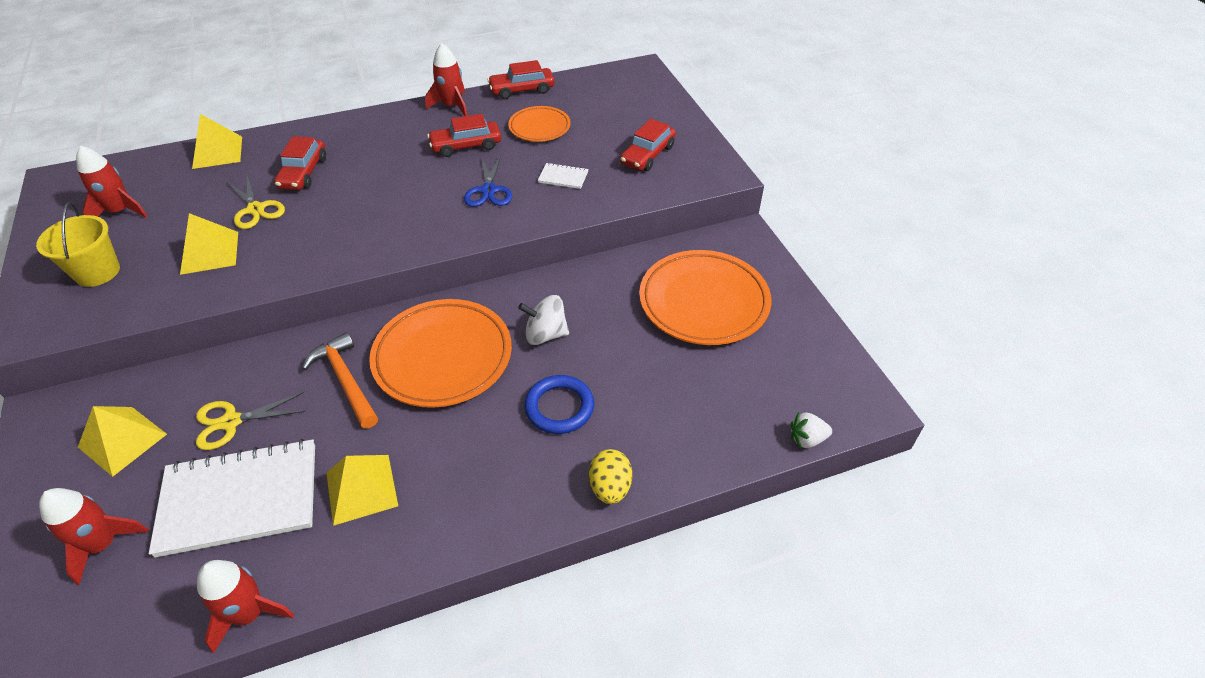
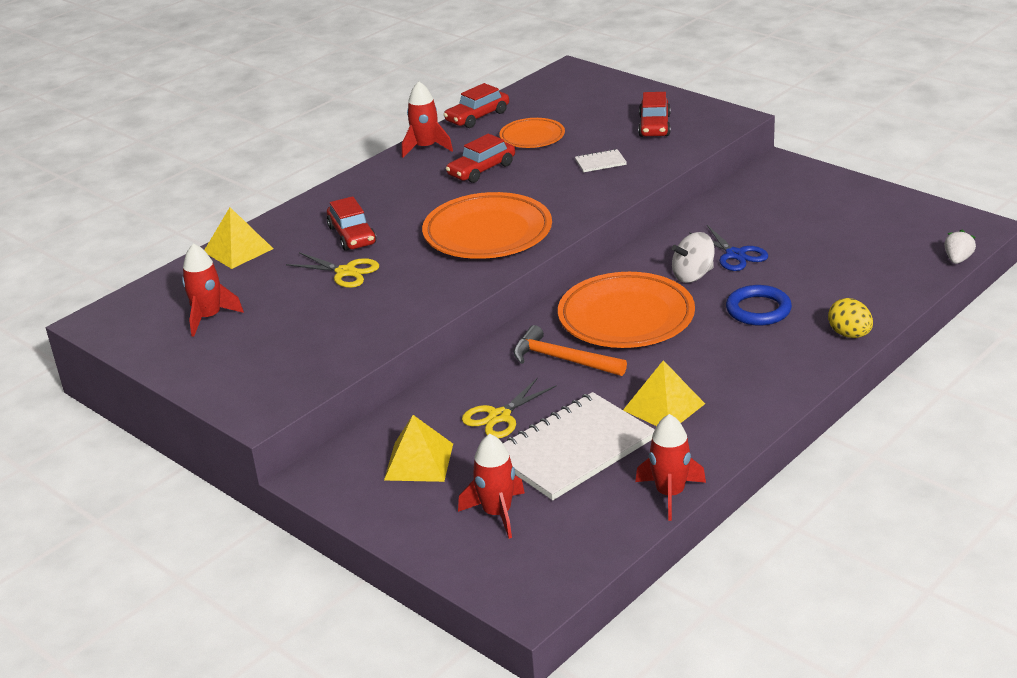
camera: 25 degrees left, 15 degrees down
(97, 272) = (259, 358): yellow bucket -> none
(209, 252) = (348, 311): yellow pyramid -> none
(488, 190) = (546, 191): blue scissors -> blue scissors (735, 255)
(703, 302) = (795, 213): orange plate -> orange plate (487, 233)
(807, 439) = (957, 259): white strawberry -> white strawberry turned 150 degrees clockwise

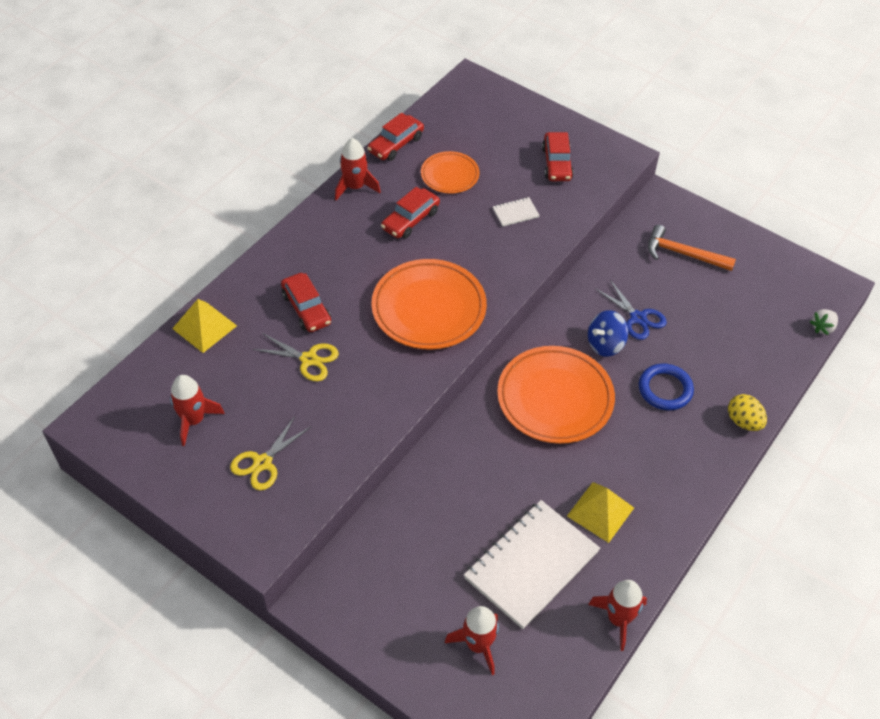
camera: 10 degrees left, 20 degrees up
(418, 461) = (402, 581): yellow pyramid -> none
(499, 416) = (463, 524): yellow scissors -> yellow scissors (262, 463)
(562, 359) = (507, 452): orange hammer -> orange hammer (683, 254)
(693, 275) = (605, 344): white spinning top -> blue spinning top
(957, 259) = (822, 327): white strawberry -> white strawberry turned 150 degrees counterclockwise

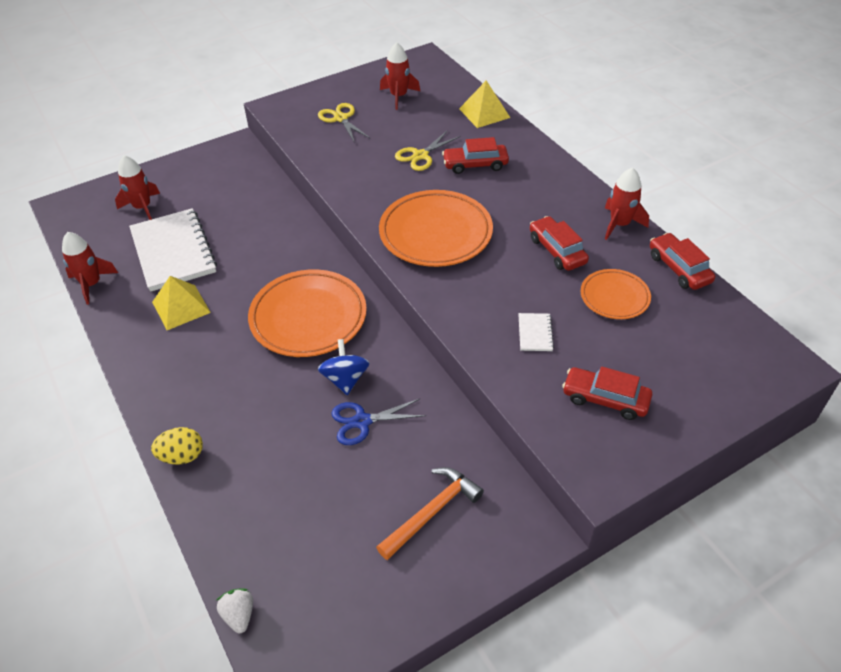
camera: 115 degrees right, 5 degrees down
(665, 389) = (263, 406): blue ring -> none

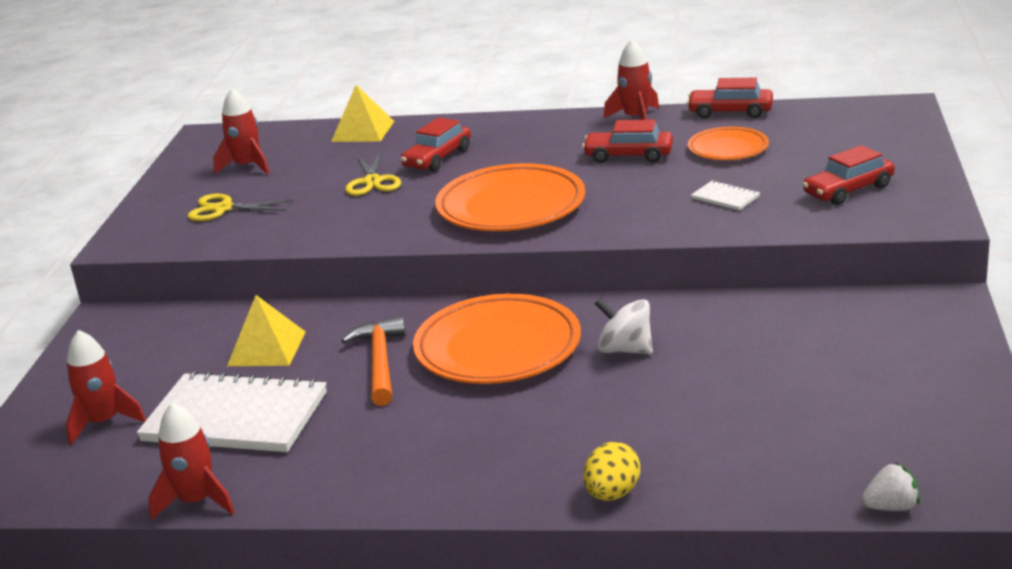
camera: 50 degrees left, 20 degrees down
(181, 307) = (351, 435): yellow pyramid -> yellow pyramid (267, 348)
(239, 615) = (891, 507): white strawberry -> white strawberry turned 150 degrees clockwise
(345, 379) = (625, 350): blue spinning top -> white spinning top
(362, 421) = (700, 356): blue scissors -> none
(432, 512) = (866, 349): orange hammer -> orange hammer (380, 362)

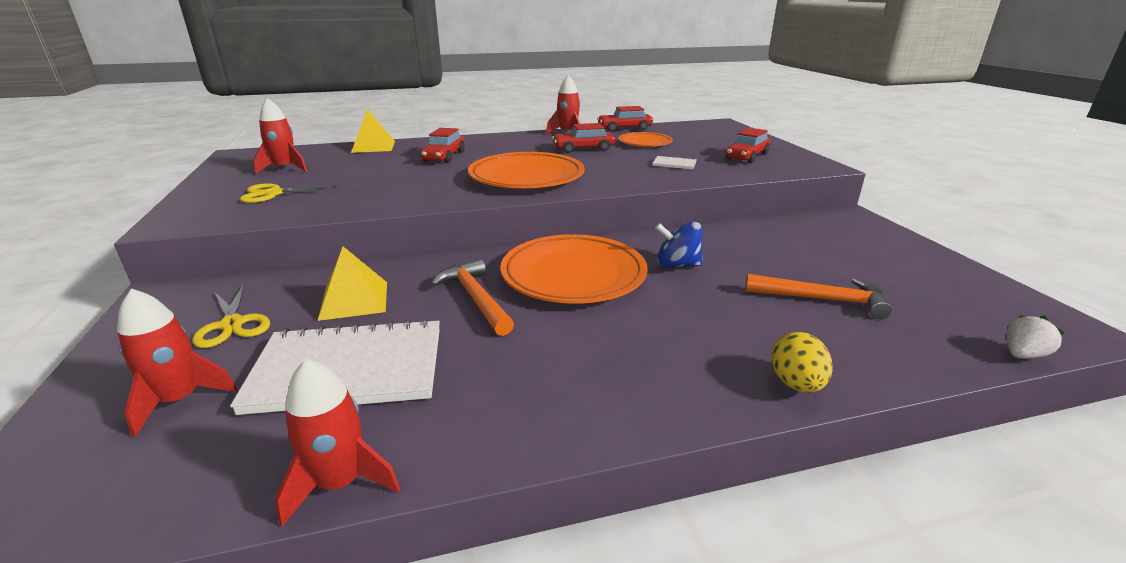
camera: 25 degrees left, 0 degrees up
(372, 182) = (401, 171): yellow scissors -> yellow scissors (232, 324)
(625, 350) = (677, 265): white spinning top -> blue spinning top
(747, 415) = (822, 299): none -> orange hammer

